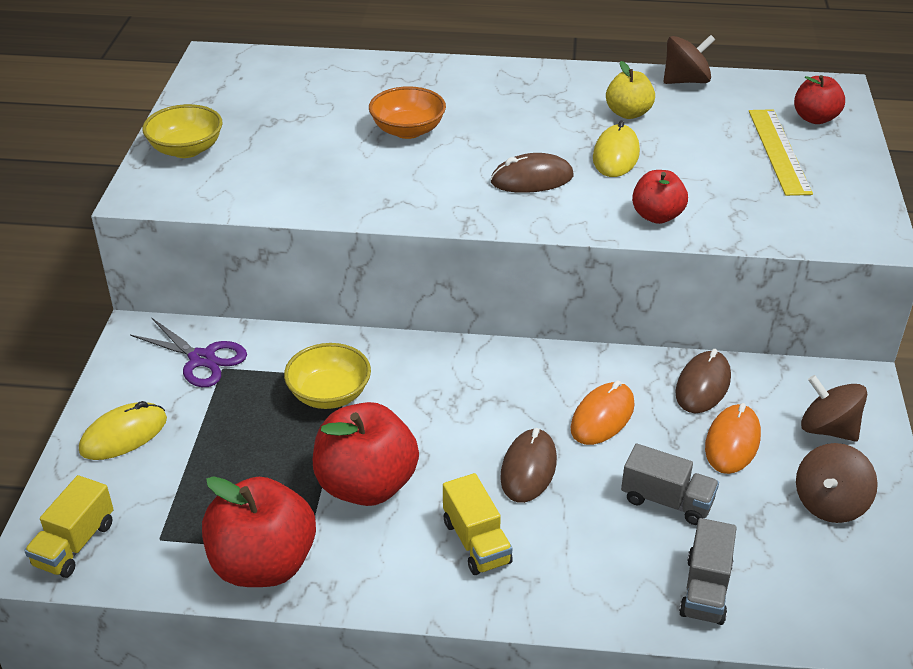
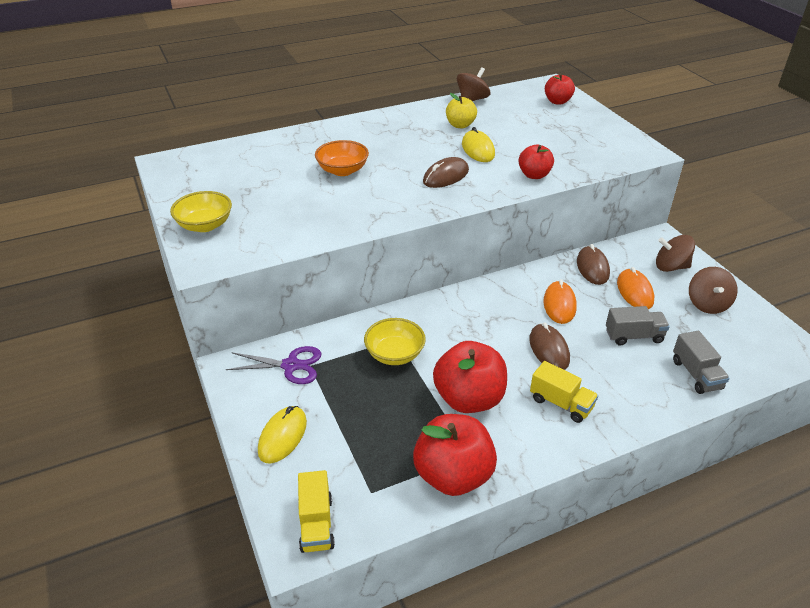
camera: 30 degrees left, 0 degrees up
(778, 151) = (558, 123): yellow ruler -> none

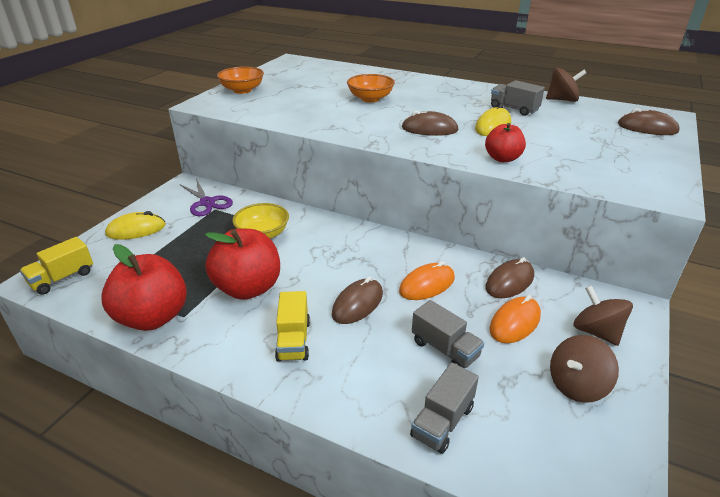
camera: 50 degrees right, 5 degrees down
(205, 225) = (242, 90): yellow bowl -> orange bowl
(460, 125) = (514, 109): yellow apple -> grey truck
(557, 101) = (647, 128): red apple -> brown mouse

